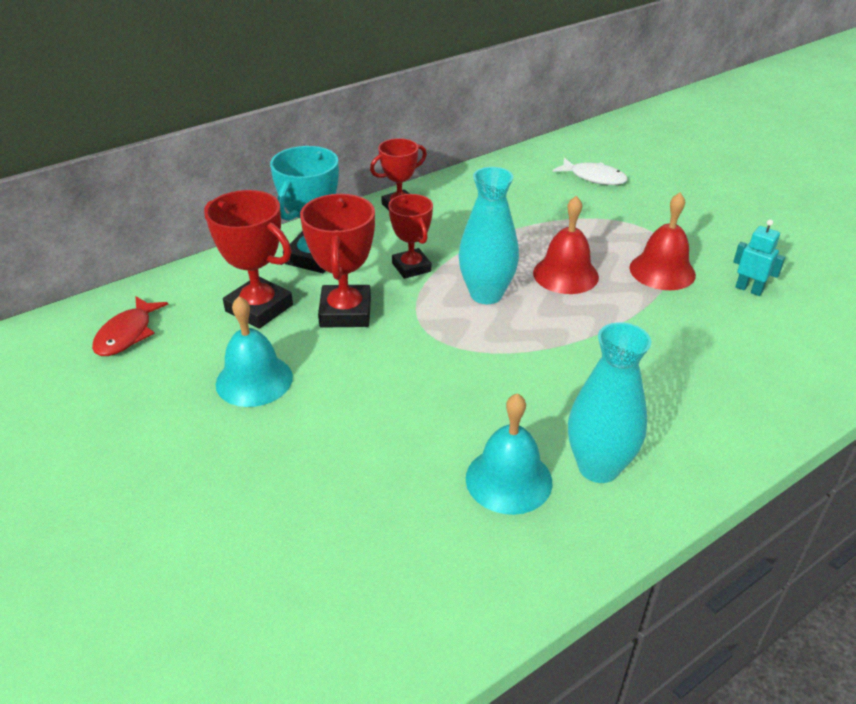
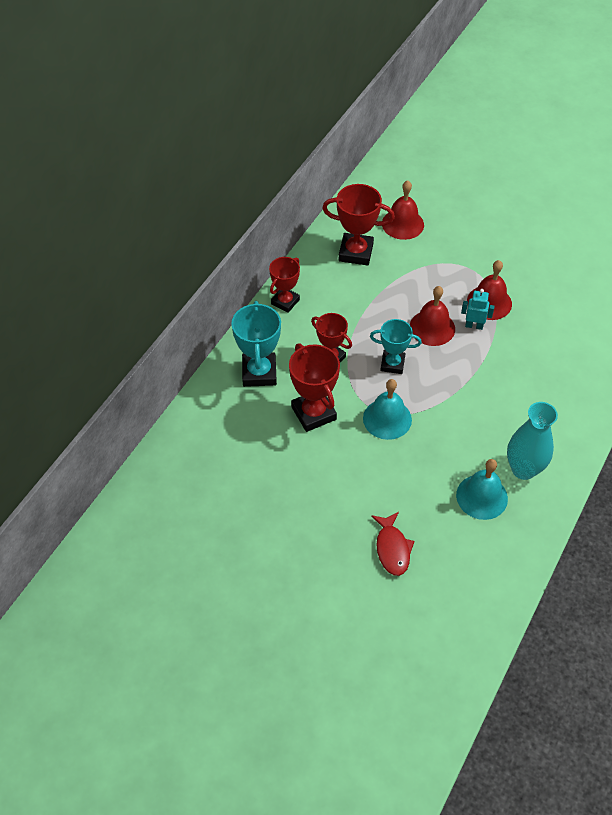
camera: 25 degrees left, 15 degrees up
(127, 334) = (185, 486): red fish -> red fish (392, 549)
(254, 380) = (295, 488): turquoise bell -> turquoise bell (387, 419)
(259, 308) = (255, 431): red trophy -> red trophy (356, 252)
(486, 294) = (392, 364): turquoise vase -> turquoise trophy
(594, 177) = (402, 224): white fish -> red bell
(749, 289) = (546, 300): turquoise robot -> turquoise robot (474, 326)

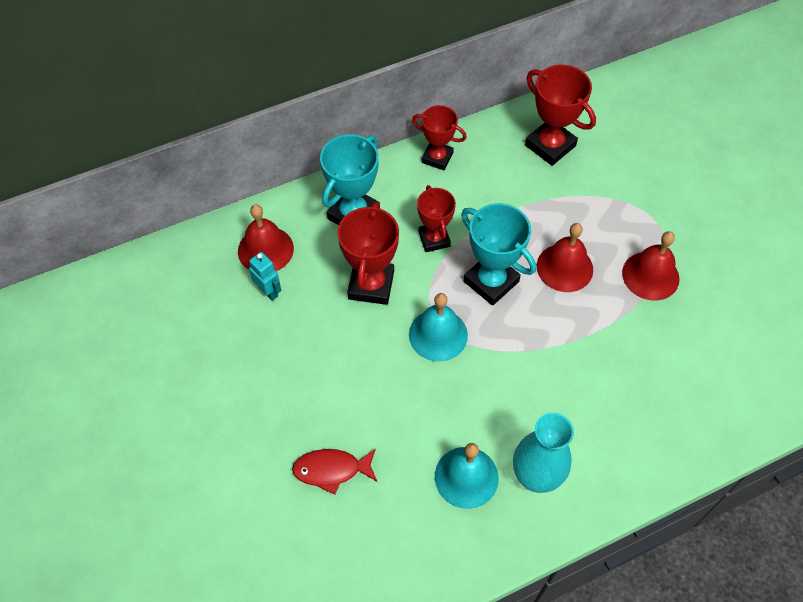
camera: 35 degrees right, 5 degrees up
(285, 302) = (437, 158): red trophy -> red trophy turned 45 degrees clockwise
(392, 364) = (491, 281): turquoise trophy -> turquoise trophy, size x1.50
(392, 549) = (331, 470): red fish -> red fish turned 60 degrees clockwise
(402, 224) = (625, 141): red bell -> red bell (265, 249)
(474, 326) = (612, 291): turquoise robot -> turquoise robot (268, 291)

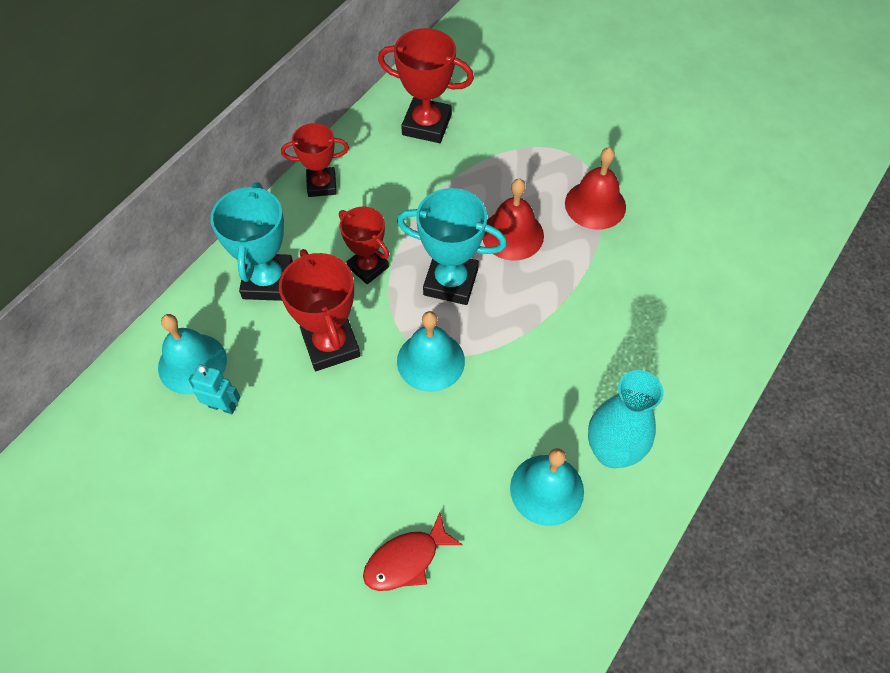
camera: 30 degrees left, 0 degrees up
(265, 249) = (192, 363): red bell -> turquoise bell

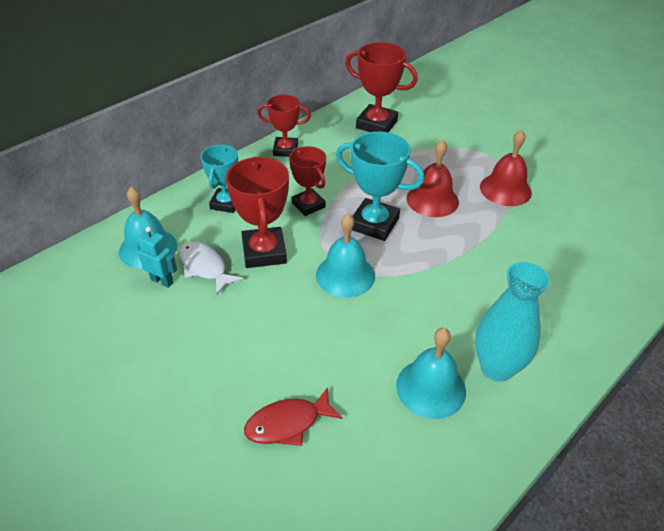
camera: 10 degrees right, 15 degrees down
(267, 378) = (205, 267): none -> white fish
(268, 281) = (226, 203): turquoise trophy -> turquoise trophy, size x0.67

